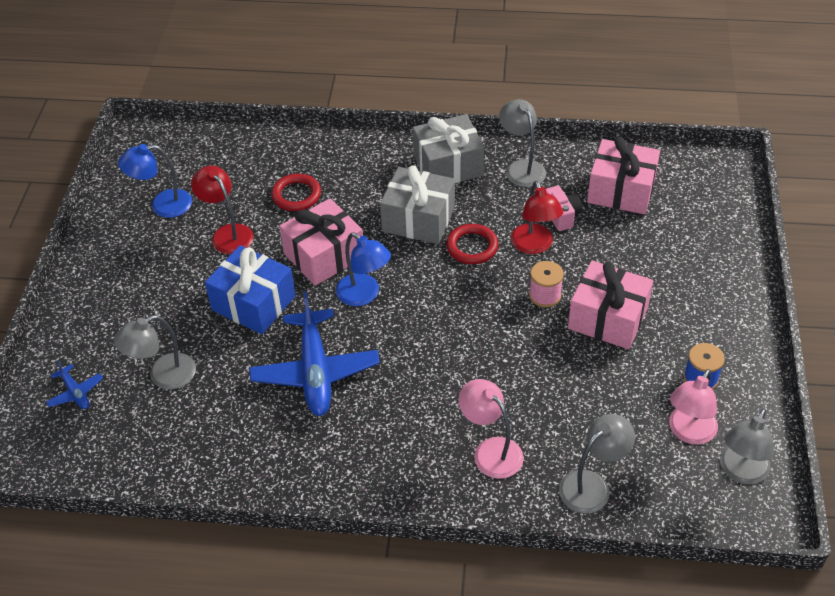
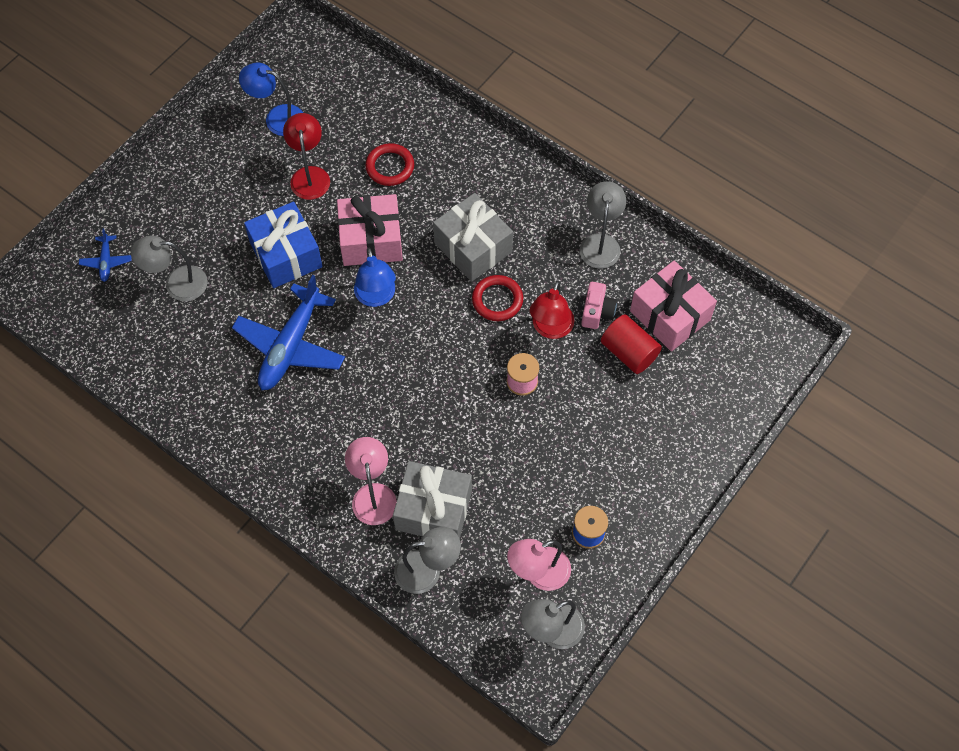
camera: 30 degrees right, 15 degrees up
(448, 165) = (538, 206): grey gift -> grey gift (433, 510)
(607, 318) = (557, 433): pink gift -> none
(612, 231) = (629, 352): none -> red cylinder

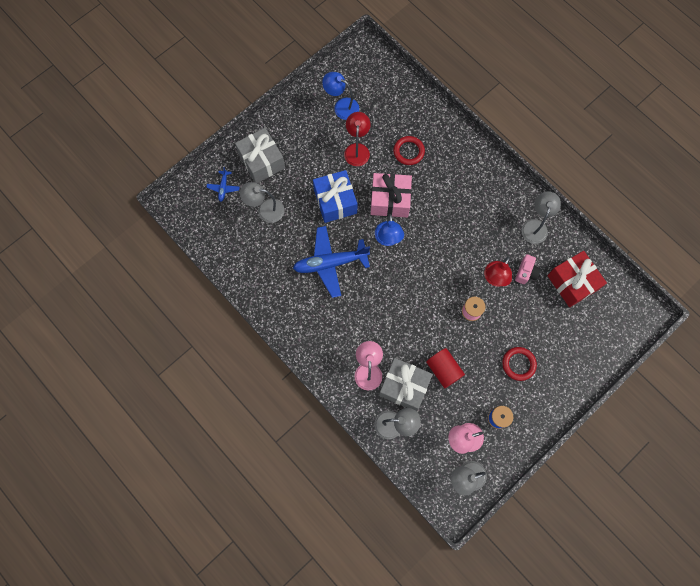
camera: 10 degrees right, 10 degrees up
(290, 346) = (330, 263): blue plane -> blue plane turned 45 degrees clockwise
(473, 247) = (453, 215): grey gift -> grey gift (262, 161)
(497, 300) = (464, 254): red ring -> red ring (518, 364)
(629, 352) = (542, 303): red cylinder -> red cylinder (443, 370)
(670, 315) = (572, 282): pink gift -> red gift

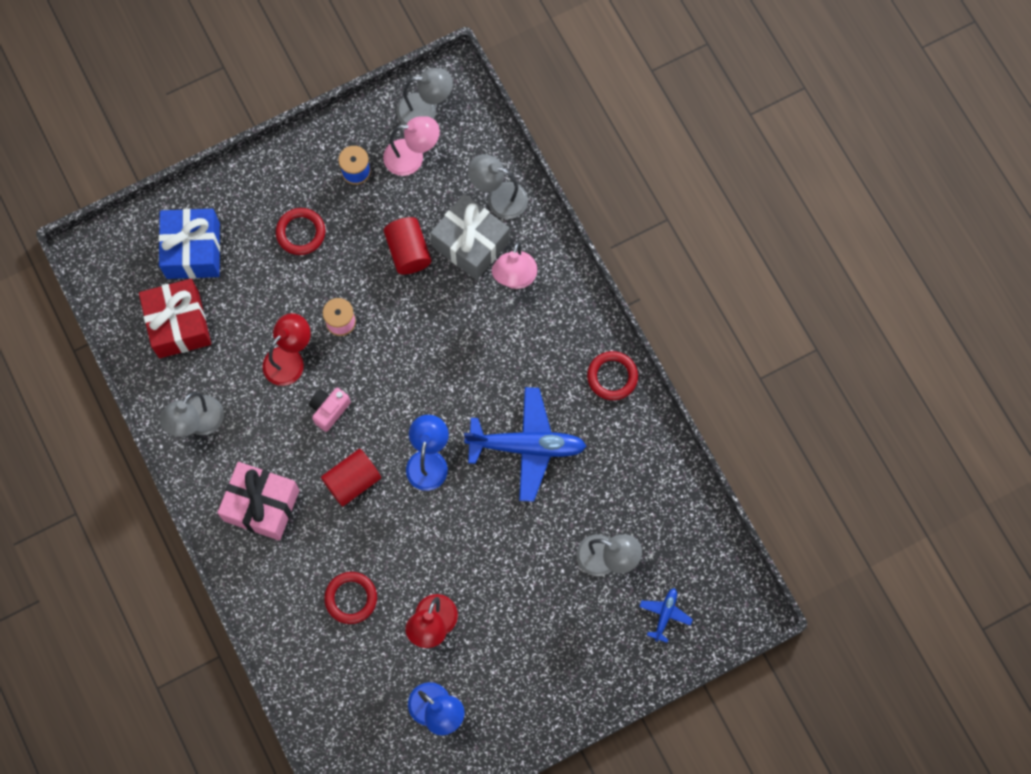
camera: 165 degrees left, 0 degrees up
(262, 161) = (593, 645): grey gift -> none
(287, 321) = (612, 377): none -> red ring
(335, 201) = (492, 544): blue gift -> blue gift (193, 250)
(390, 200) = (406, 523): pink gift -> pink gift (261, 505)
(430, 216) = (352, 481): none -> red cylinder
(526, 272) = (240, 356): pink camera -> pink camera (329, 410)

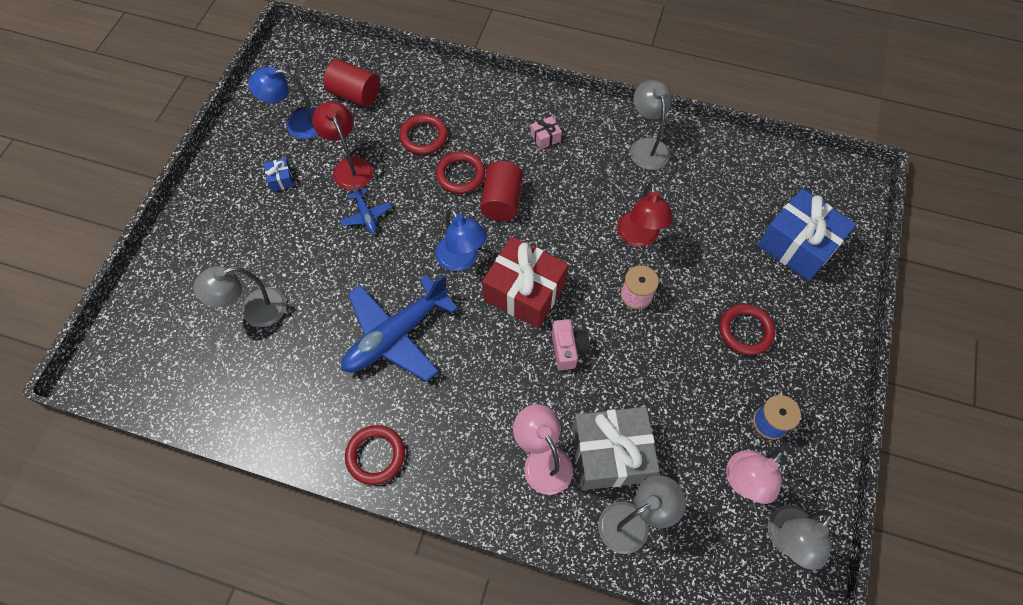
camera: 135 degrees right, 10 degrees down
(178, 324) = (739, 191): red gift -> red gift (524, 292)
(261, 505) = (545, 138): pink gift -> pink gift, size x0.42
(329, 410) = (571, 230): pink camera -> pink camera (568, 349)
(358, 534) = (460, 175): none -> red ring
(408, 252) = (651, 397): red cylinder -> red cylinder (355, 95)
(495, 663) = (281, 179): none -> blue gift
(665, 614) = (171, 312): blue plane -> blue plane (366, 216)

